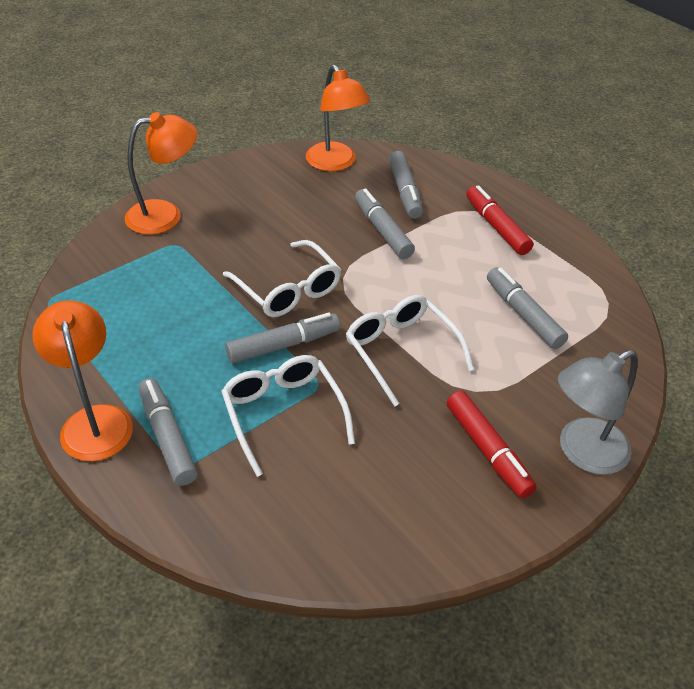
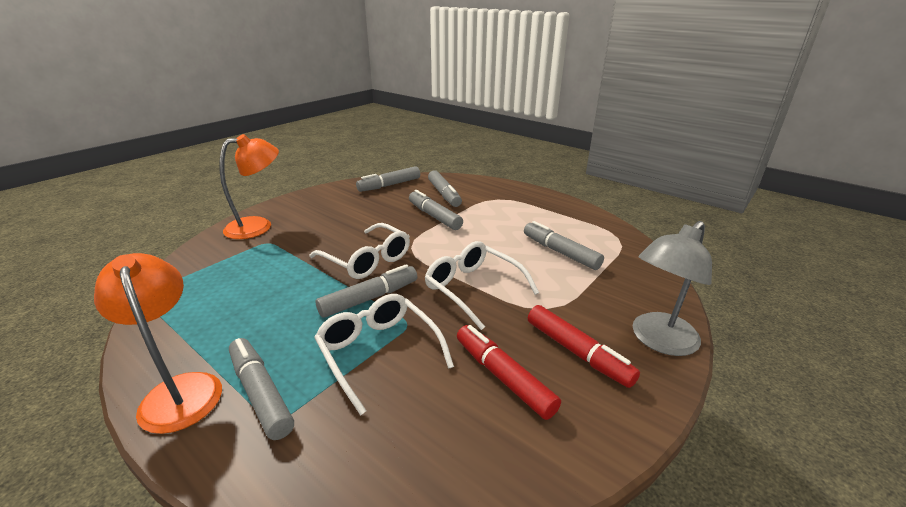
camera: 10 degrees left, 15 degrees down
(335, 163) = (389, 185): orange lamp -> grey marker
(496, 227) = (517, 206): red marker -> red marker (503, 377)

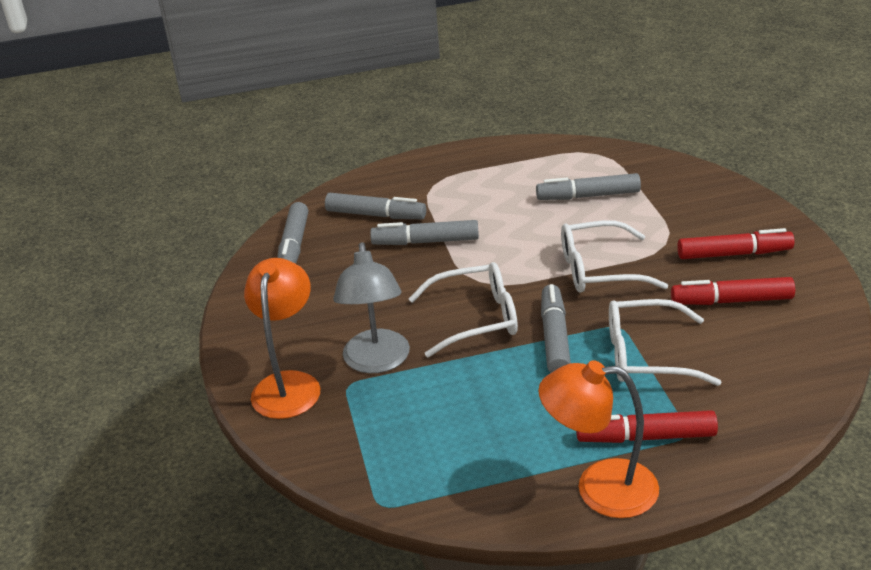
camera: 50 degrees left, 5 degrees up
(261, 393) = (646, 437): grey marker -> red marker
(658, 341) = (753, 211): grey lamp -> grey lamp (377, 362)

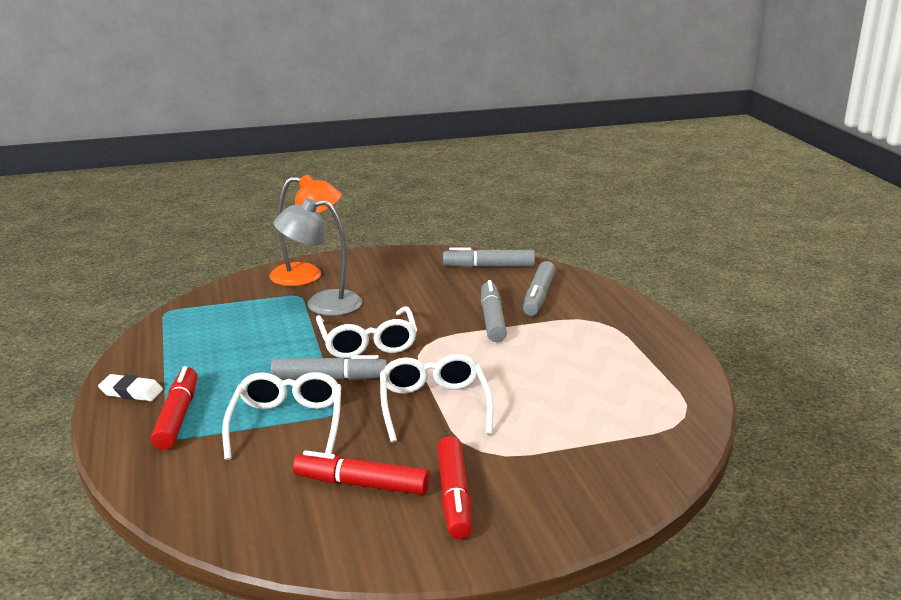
camera: 85 degrees right, 10 degrees down
(588, 196) = (581, 406): grey marker -> none
(599, 488) = (131, 392): orange lamp -> white eraser
(732, 301) = (361, 484): red marker -> red marker turned 75 degrees counterclockwise

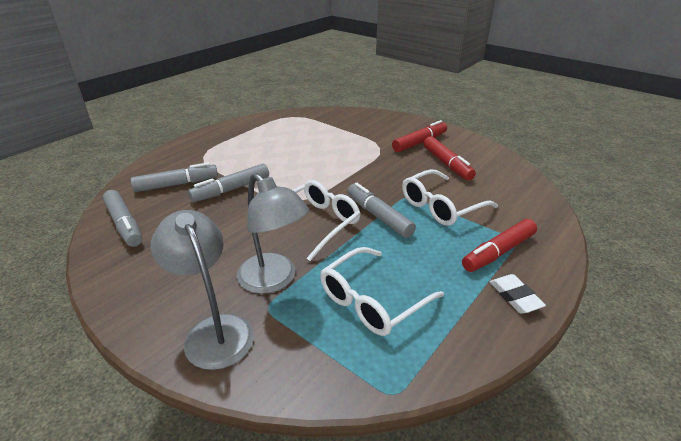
camera: 125 degrees left, 10 degrees up
(307, 276) = (214, 330): orange lamp -> grey lamp
(434, 406) = (360, 171): white glasses -> white glasses (372, 300)

